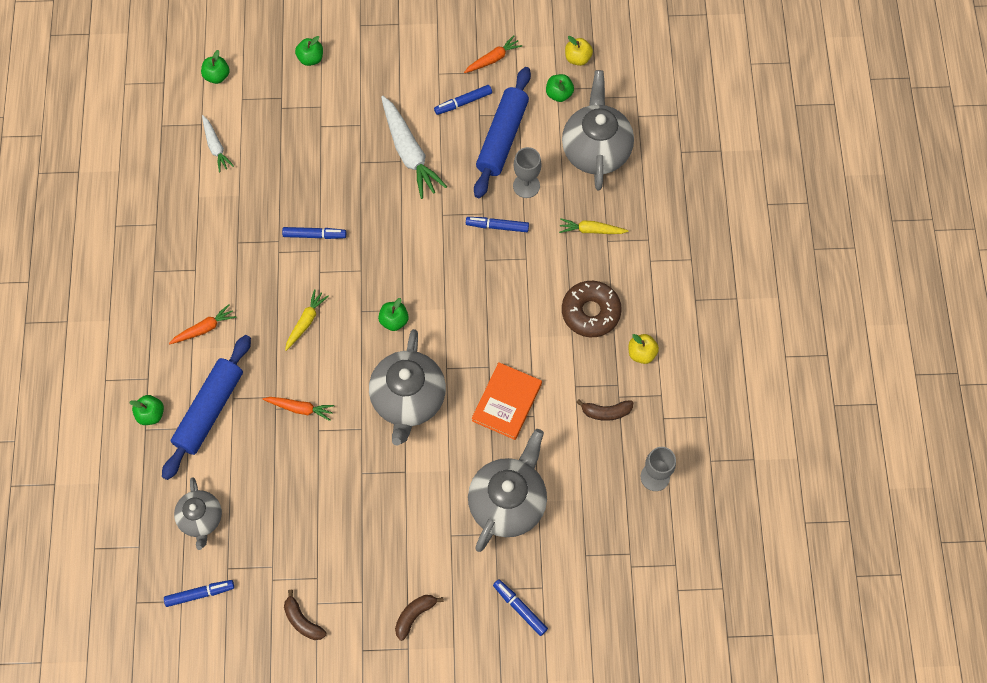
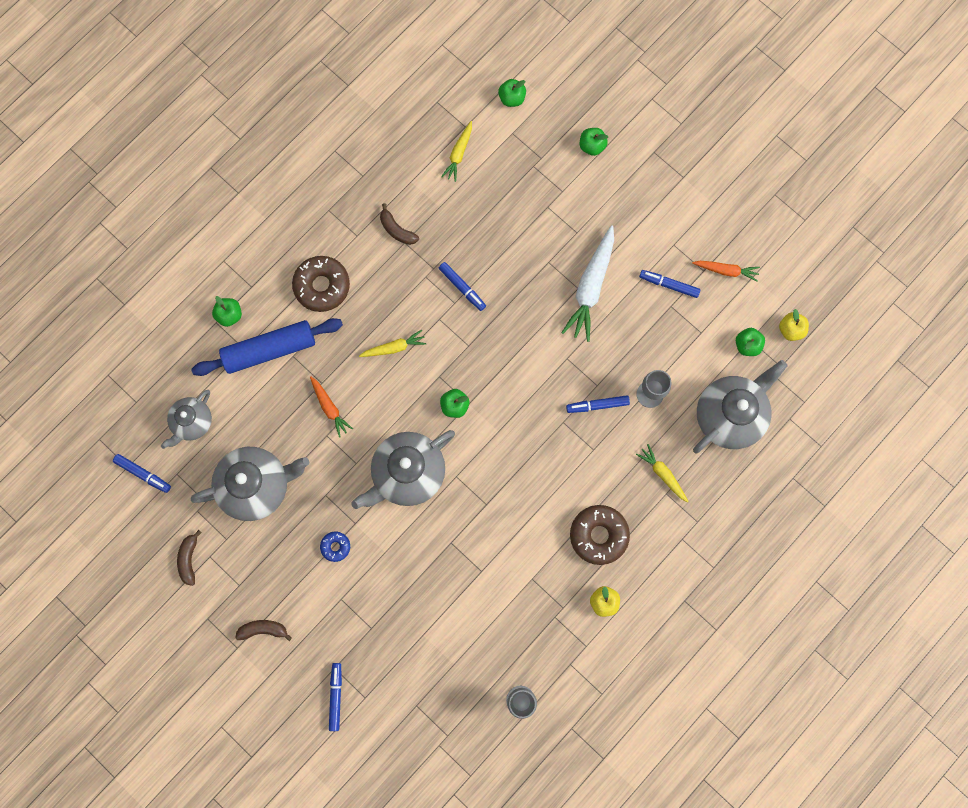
camera: 45 degrees right, 10 degrees up
(204, 328) = (322, 286): orange carrot -> brown donut
(216, 147) = (458, 154): white carrot -> yellow carrot
(408, 502) = (335, 547): none -> blue donut
(497, 226) = (597, 405): blue marker -> blue marker turned 60 degrees counterclockwise
(502, 138) = (670, 340): blue rolling pin -> none
(507, 402) = (472, 543): orange book -> none
(508, 502) = (402, 615): grey teapot -> grey teapot (257, 486)
(606, 412) = (534, 619): brown banana -> brown banana (397, 230)

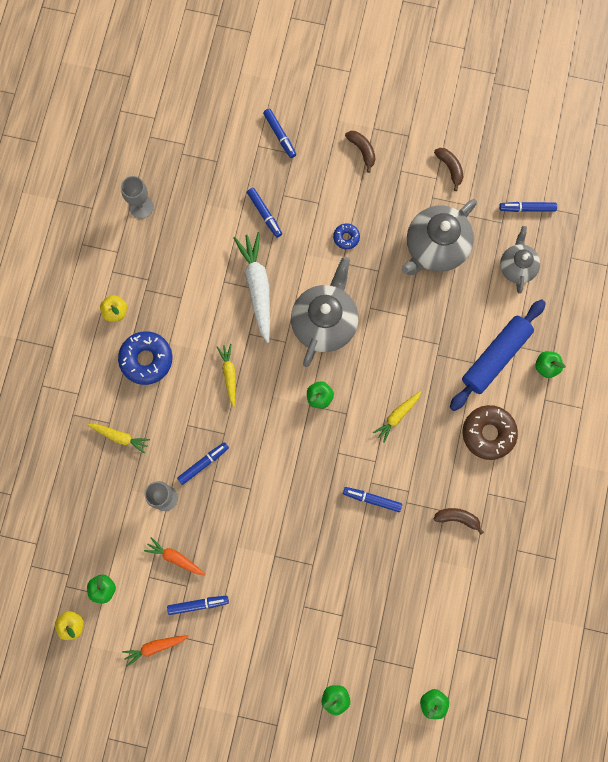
camera: 150 degrees right, 0 degrees up
(263, 630) = (362, 150): brown banana -> brown banana turned 90 degrees counterclockwise
(329, 407) = (418, 339): orange carrot -> orange carrot (175, 558)
(401, 618) = (264, 214): none -> blue marker
(458, 154) = (447, 620): yellow carrot -> yellow carrot (229, 375)
(591, 287) = (264, 563): white carrot -> white carrot (257, 287)
(598, 535) = (146, 359): brown donut -> blue donut
(729, 415) = (89, 518): grey teapot -> none

